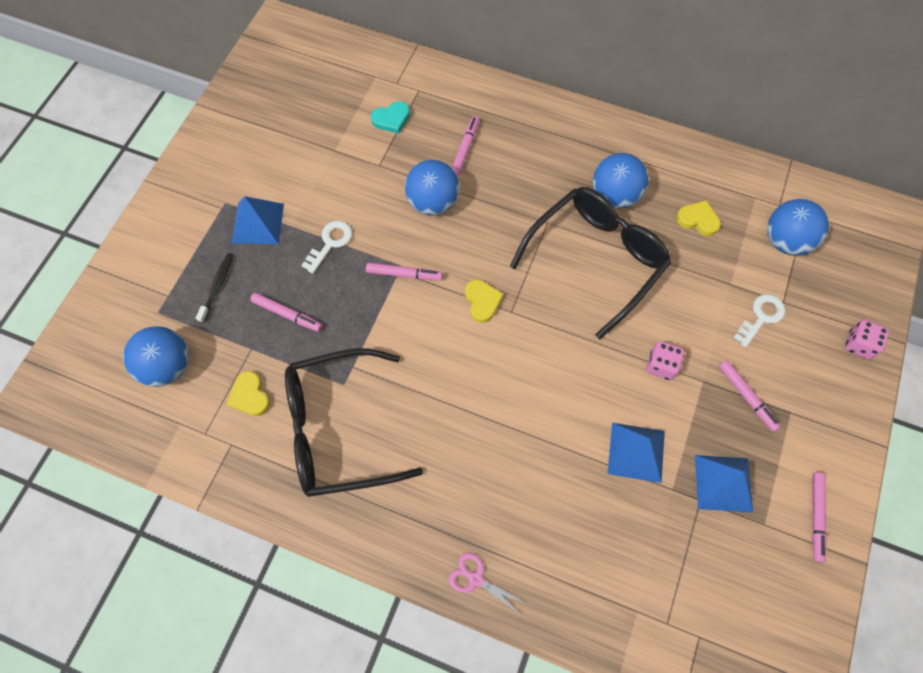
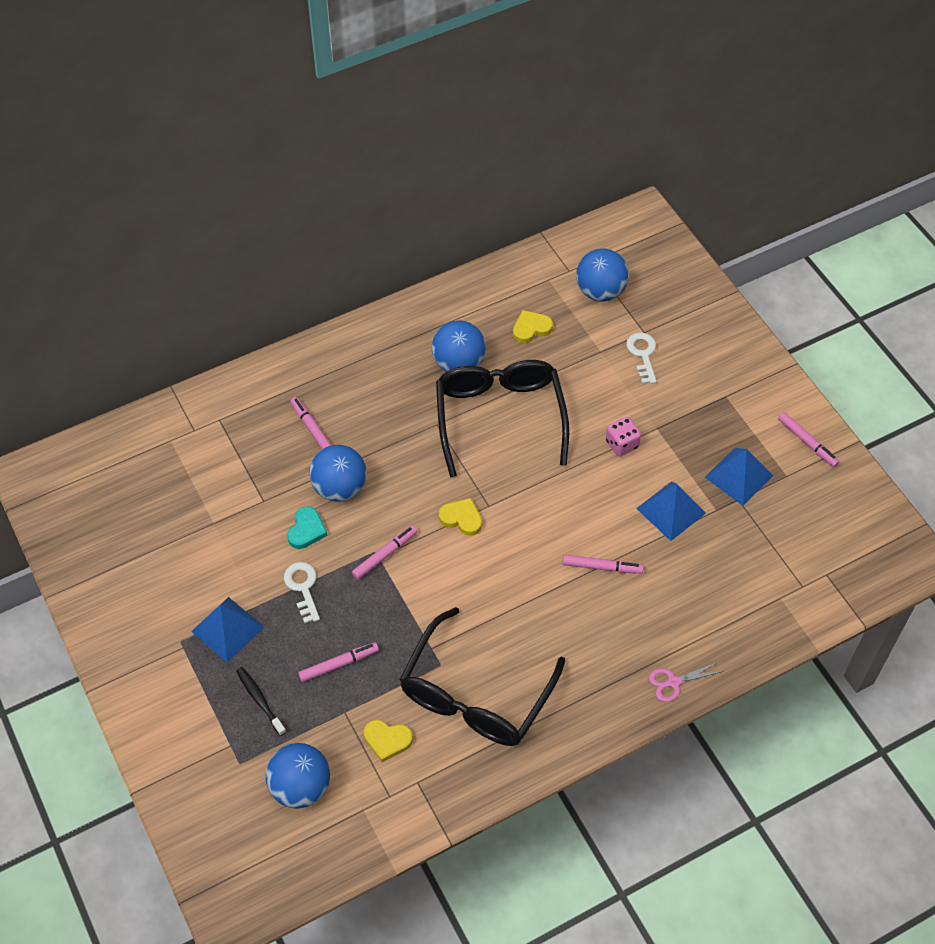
camera: 50 degrees left, 10 degrees down
(391, 119) = (227, 459): turquoise heart -> turquoise heart (306, 530)
(746, 397) = (692, 412): pink marker -> pink marker (602, 567)
(859, 345) = (715, 317): pink dice -> none

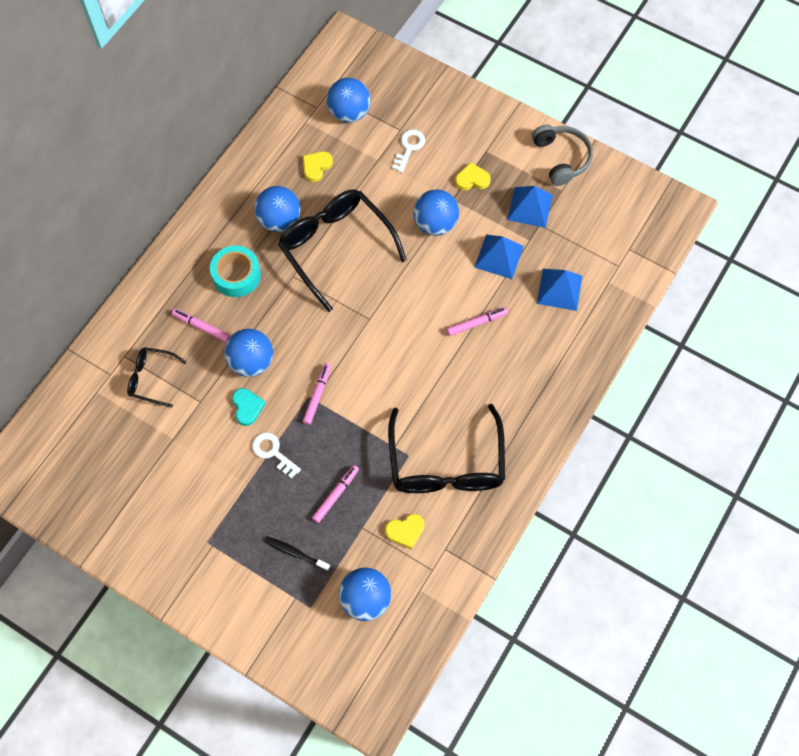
camera: 30 degrees left, 10 degrees up
(227, 629) = (237, 513): blue pyramid -> blue pyramid (559, 289)
(231, 454) = (151, 378): none -> black glasses
(380, 396) = (236, 275): none -> turquoise tape
(461, 518) = (356, 339): yellow heart -> yellow heart (472, 179)
(622, 444) = (435, 224): pink dice -> blue ball
(642, 354) = (409, 147): white key -> white key turned 60 degrees clockwise
(674, 682) = (574, 380): pink scissors -> none
(807, 442) = (561, 158): pink marker -> grey headphones

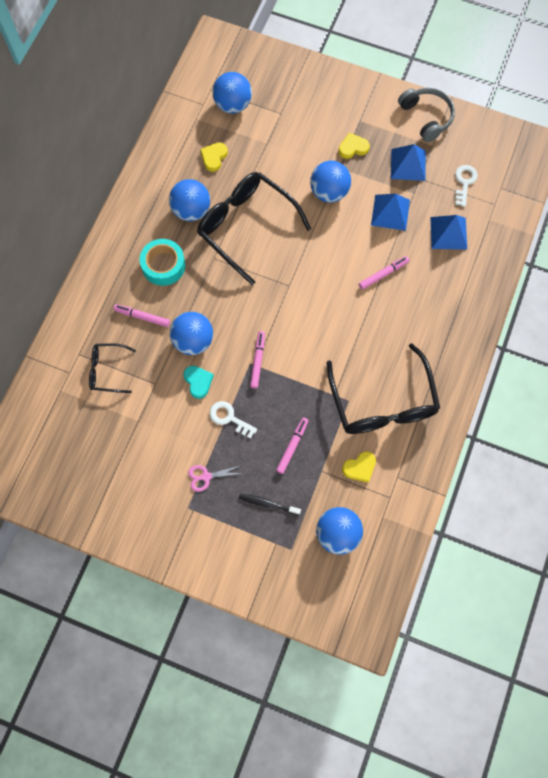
camera: 10 degrees left, 5 degrees up
(234, 512) = (206, 476): none -> pink scissors
(409, 147) = (292, 128): white key -> white key (464, 182)

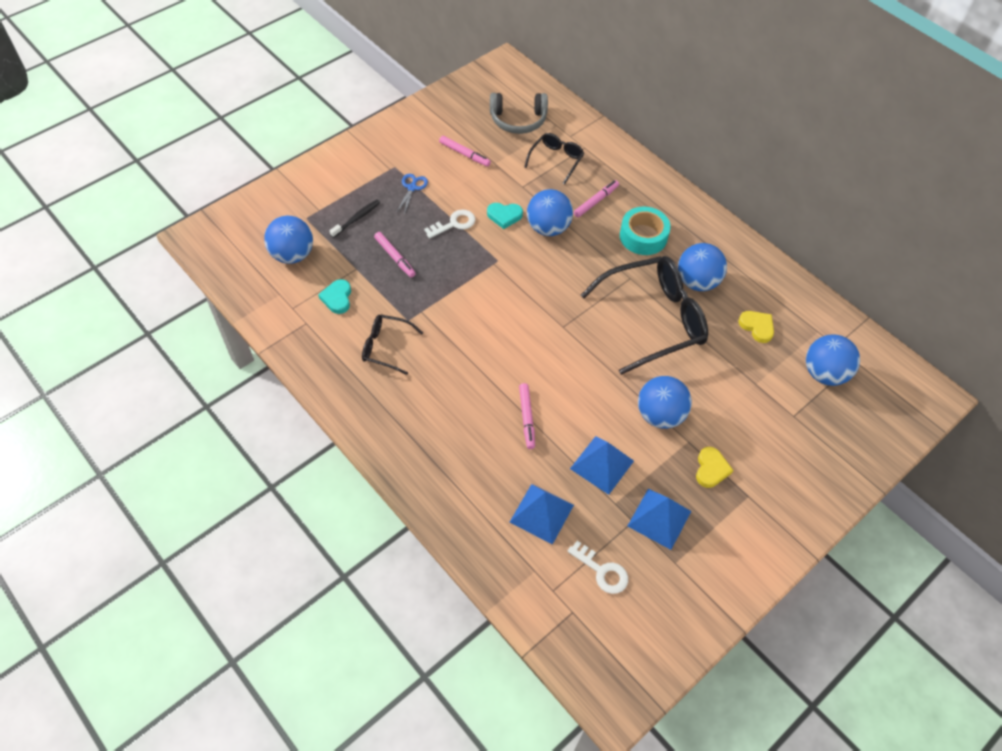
camera: 115 degrees right, 15 degrees down
(206, 476) = (412, 188): pink scissors -> blue scissors
(257, 361) = (496, 267): pink marker -> pink marker (464, 154)
(359, 467) = (337, 298): yellow heart -> turquoise heart
(383, 402) = (386, 347): black glasses -> black glasses, size x0.50
(426, 117) = (722, 578): grey headphones -> grey headphones (518, 120)

